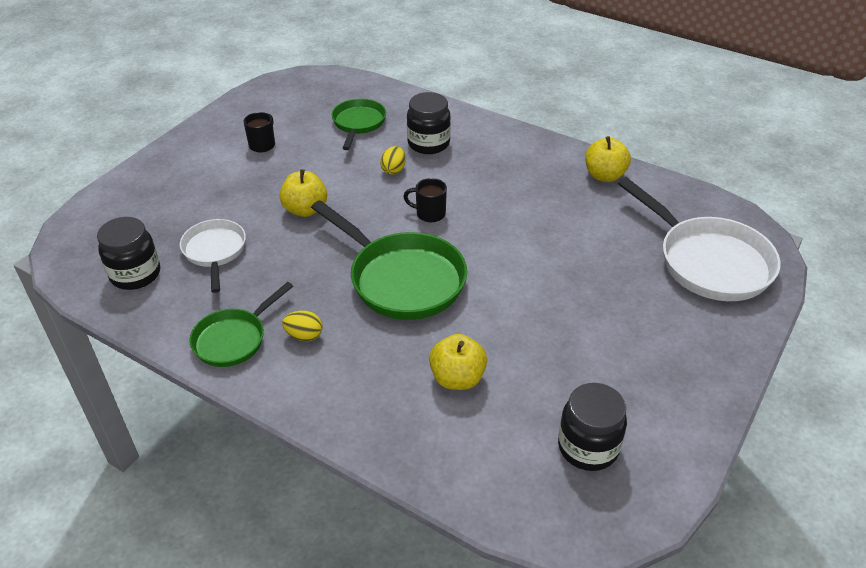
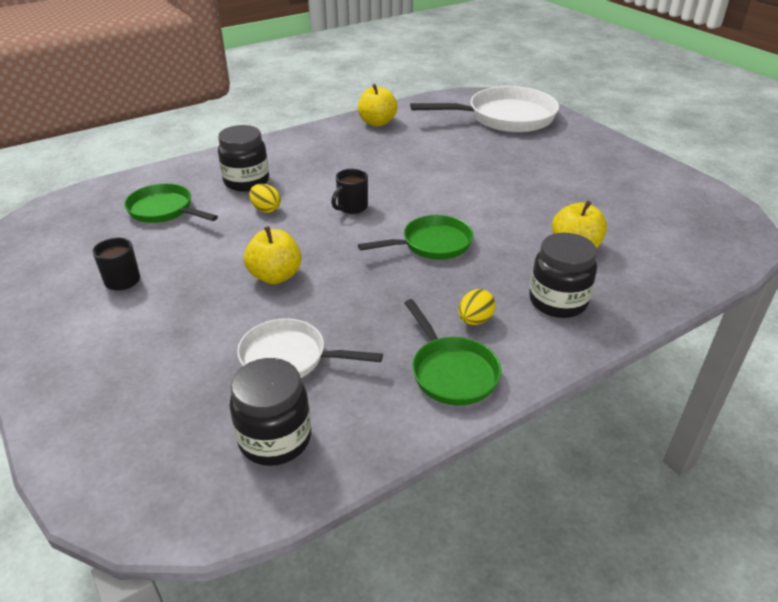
camera: 65 degrees left, 5 degrees down
(402, 279) = (432, 244): green pan -> green pan, size x0.59
(588, 447) = (669, 212): black jar -> black jar (558, 302)

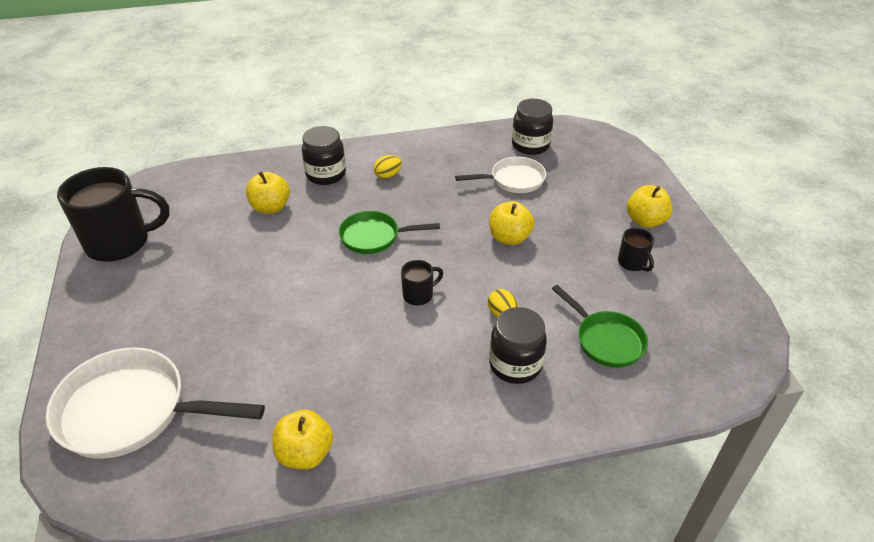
camera: 160 degrees left, 5 degrees up
(89, 338) = (645, 221): none -> yellow apple
(289, 358) = (513, 180): white pan -> white pan turned 45 degrees counterclockwise
(451, 372) = (423, 153): green pan -> none
(669, 188) = (120, 243): none -> black mug

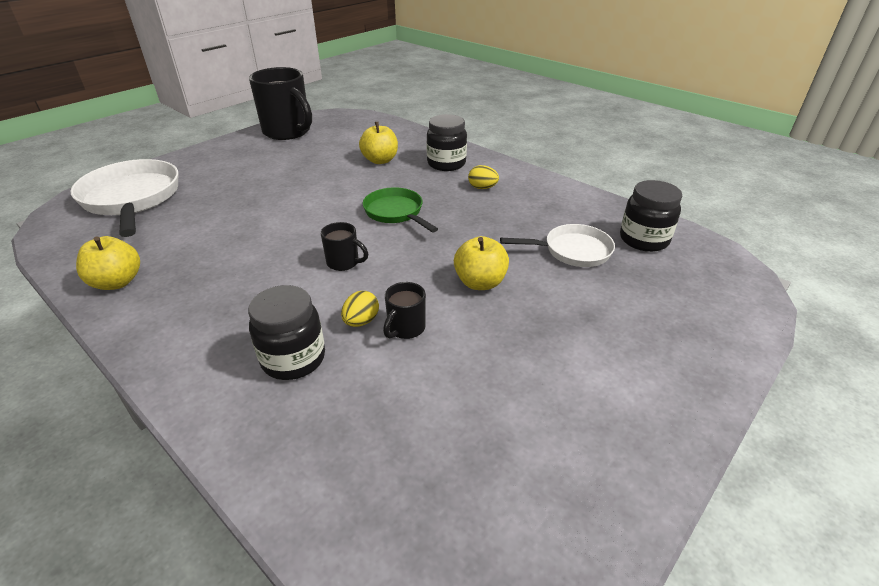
camera: 55 degrees right, 5 degrees down
(513, 180) = (572, 251): white pan -> white pan turned 45 degrees counterclockwise
(606, 340) = (386, 419): green pan -> none
(632, 263) = (547, 392): black mug -> black mug (405, 328)
(645, 221) = (641, 375): yellow apple -> none

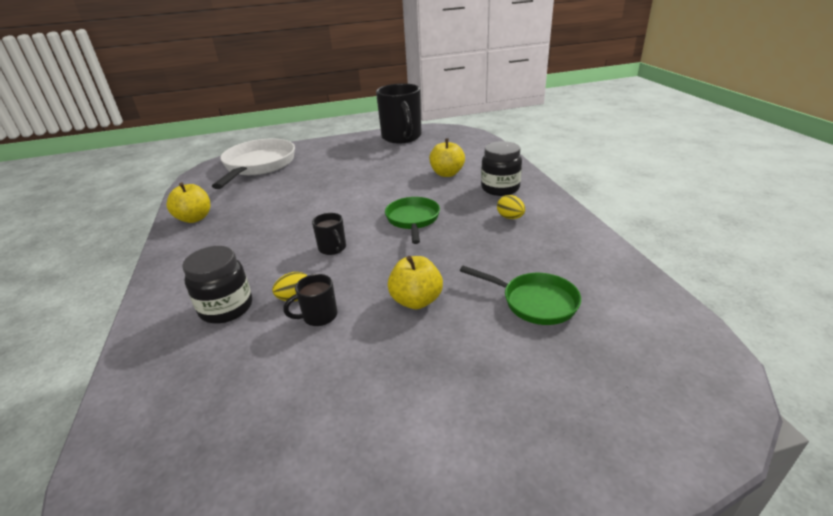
camera: 35 degrees right, 5 degrees down
(572, 251) = (534, 302): white pan -> green pan
(643, 240) = (629, 317): black jar -> none

